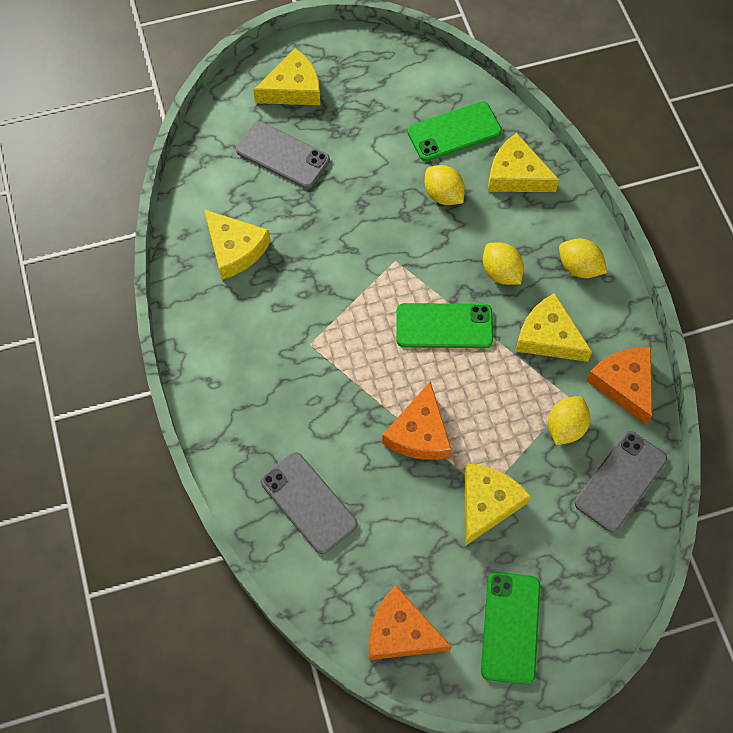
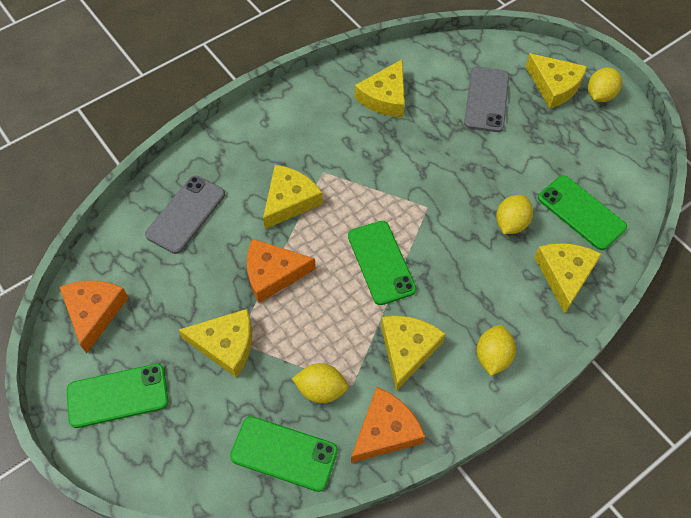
camera: 70 degrees right, 5 degrees down
(333, 389) = (289, 200): none -> yellow cheese
(501, 272) = (455, 291): yellow lemon -> yellow lemon (600, 95)
(620, 481) = (284, 453): grey phone -> green phone

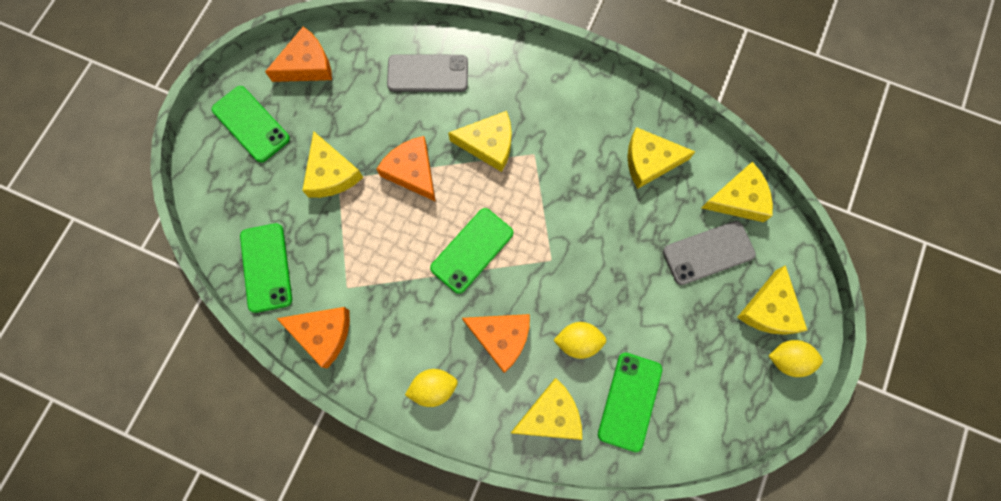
camera: 60 degrees right, 15 degrees up
(321, 389) = (331, 266): yellow lemon -> none
(407, 349) = (402, 314): yellow cheese -> yellow cheese (739, 198)
(475, 279) = (501, 338): none -> orange cheese

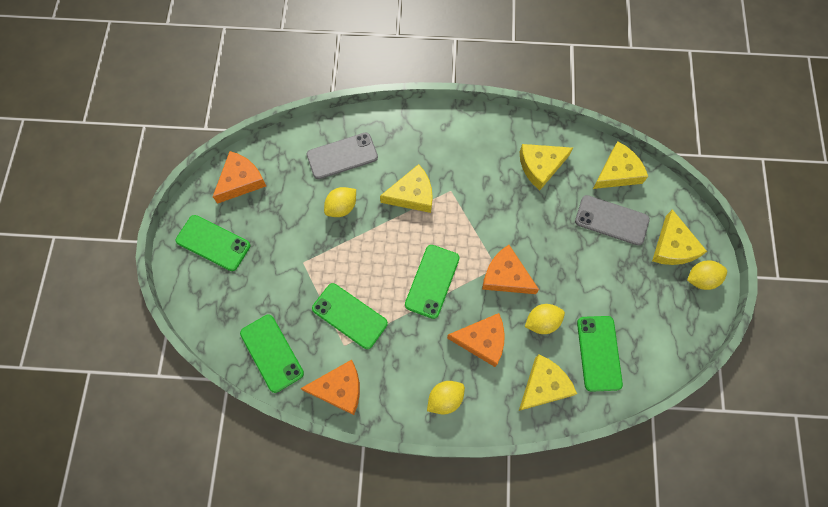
camera: 20 degrees left, 5 degrees down
(331, 173) = (295, 260): yellow cheese -> none
(365, 257) = (349, 316): none -> green phone
(404, 132) = (341, 207): none -> yellow lemon
(412, 171) = (360, 236): orange cheese -> orange cheese (505, 276)
(708, 253) = (611, 220): grey phone -> grey phone turned 60 degrees clockwise

